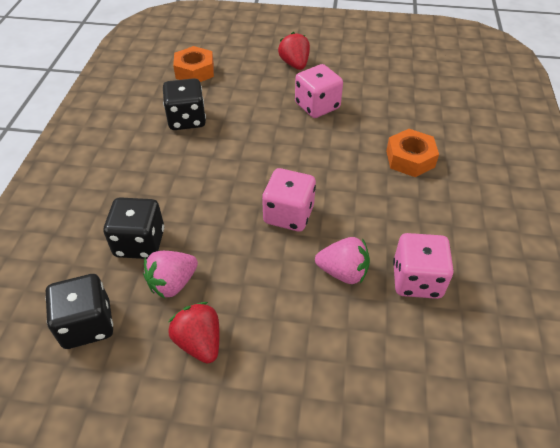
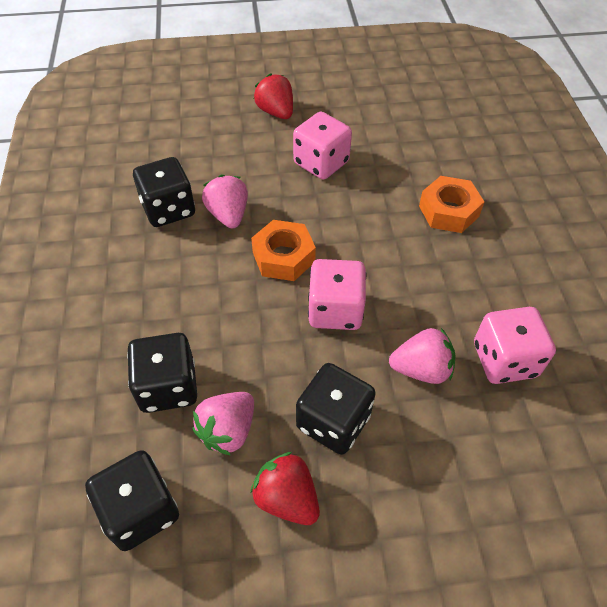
camera: 15 degrees left, 5 degrees up
(194, 71) = (155, 141): orange nut -> orange nut (283, 257)
(230, 131) = (228, 215): none -> pink strawberry
(256, 295) = (333, 422): none -> black dice

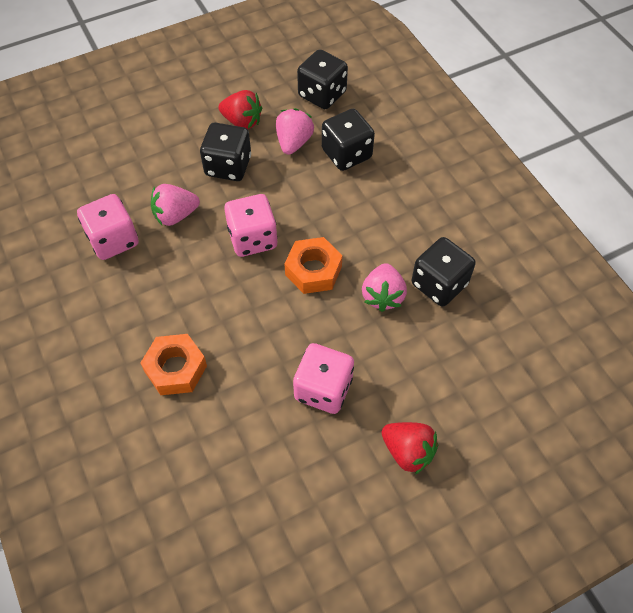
camera: 160 degrees right, 5 degrees up
(228, 215) = (382, 296): pink strawberry -> pink strawberry turned 45 degrees clockwise

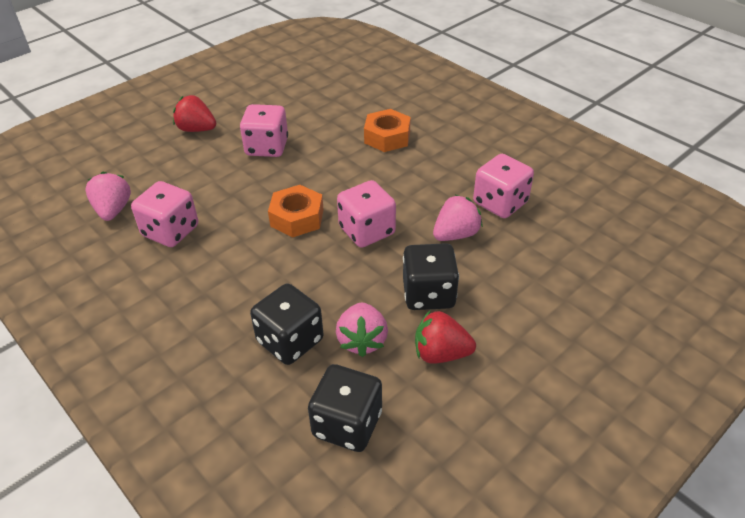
camera: 165 degrees right, 15 degrees down
(382, 296) = (226, 212): pink strawberry -> pink strawberry (113, 210)
(439, 284) = (170, 231): black dice -> pink dice

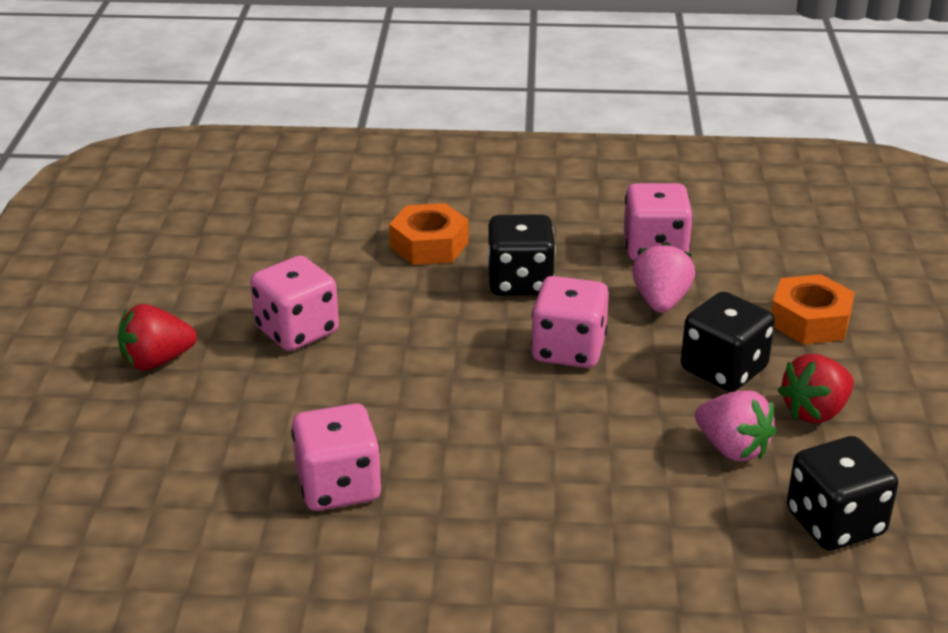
camera: 45 degrees left, 10 degrees down
(113, 210) = (212, 513): pink strawberry -> none
(290, 341) = (667, 496): black dice -> black dice (520, 282)
(297, 218) = (469, 382): orange nut -> orange nut (809, 321)

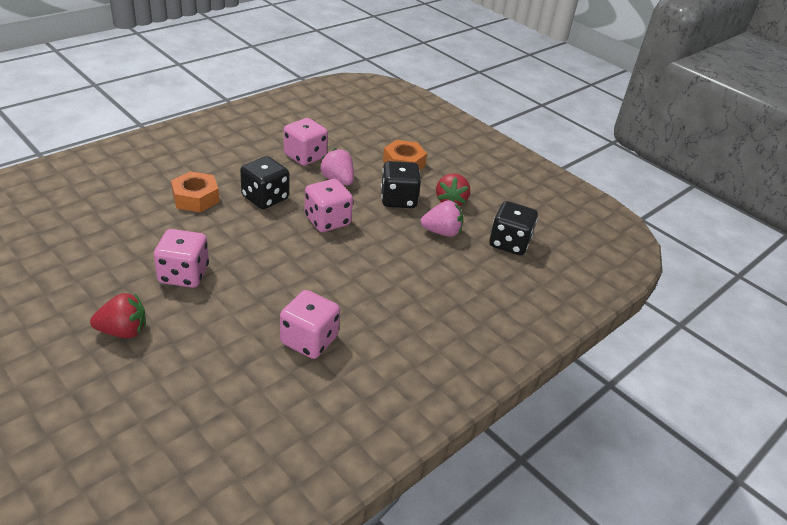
camera: 50 degrees left, 5 degrees up
(156, 361) = (123, 331): red strawberry -> red strawberry turned 120 degrees counterclockwise

